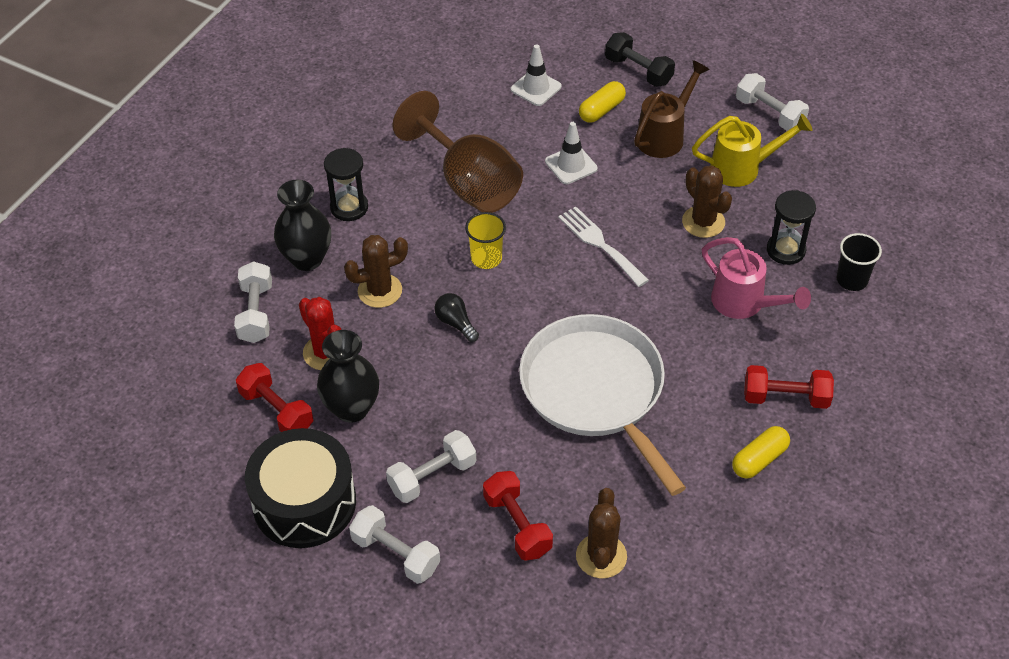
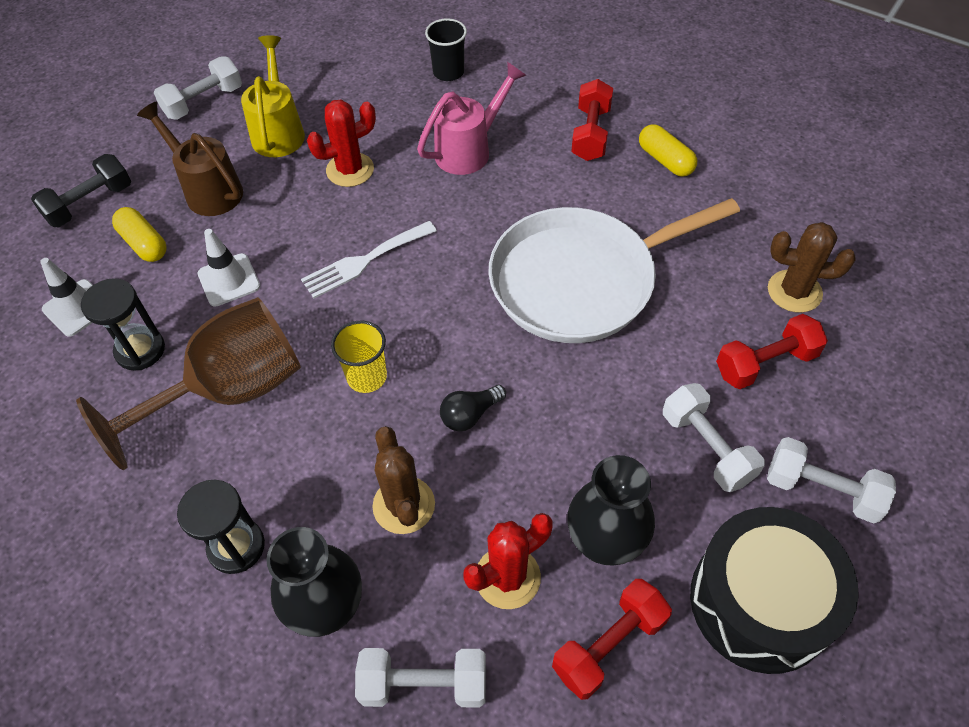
camera: 85 degrees left, 5 degrees up
(396, 554) = (822, 490): white dumbbell -> white dumbbell turned 75 degrees clockwise
(703, 222) = (350, 170): brown cactus -> red cactus
(785, 250) = (402, 112): black hourglass -> black hourglass (140, 350)

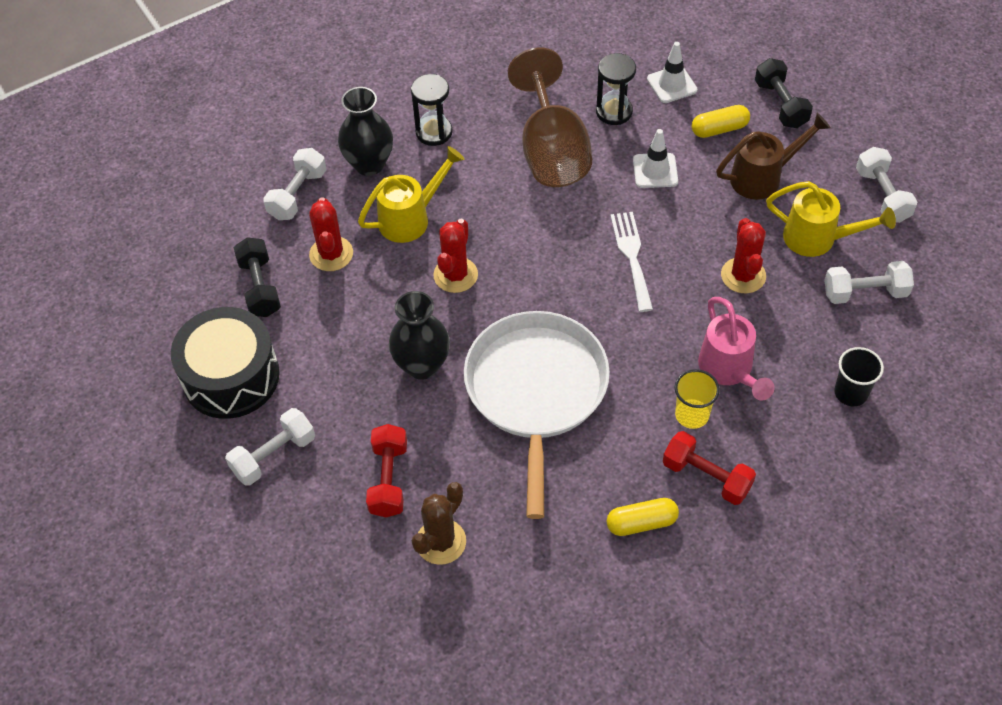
camera: 115 degrees right, 0 degrees up
(367, 377) = (521, 227): yellow cup -> yellow cup (692, 415)
(404, 505) = (411, 218): brown cactus -> yellow watering can
(470, 415) = (455, 275): black light bulb -> red cactus
(605, 542) = (320, 312): black vase -> black vase (422, 365)
(609, 645) = (260, 287): red dumbbell -> black dumbbell
(706, 447) = (346, 403): white dumbbell -> white dumbbell (865, 292)

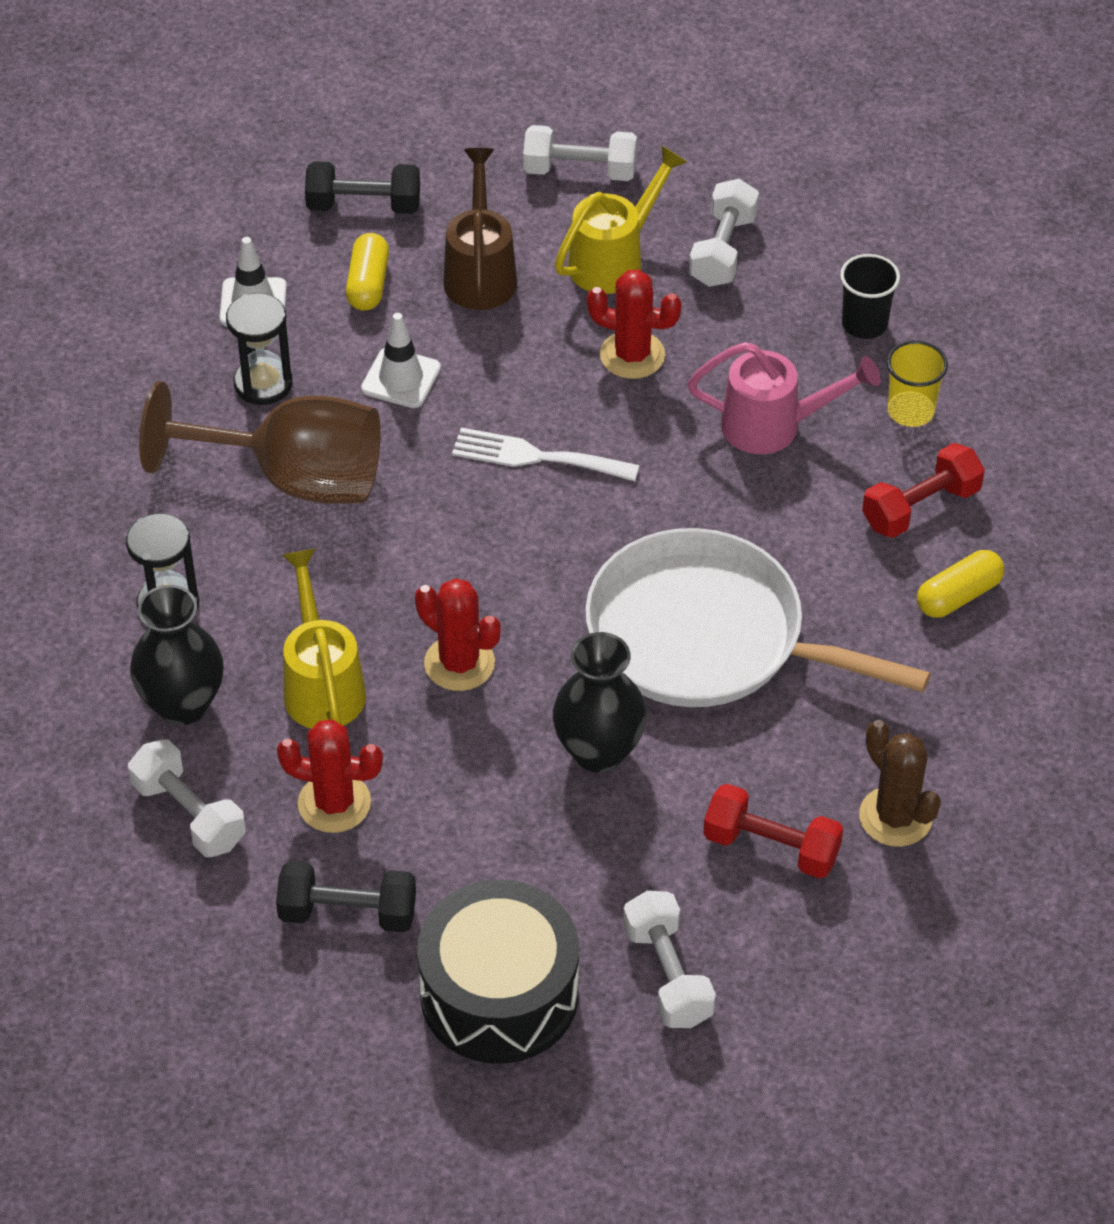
camera: 70 degrees left, 5 degrees down
(641, 523) = (958, 596): yellow capsule -> yellow capsule turned 45 degrees clockwise
(692, 415) = (823, 488): yellow cup -> yellow cup (910, 411)

